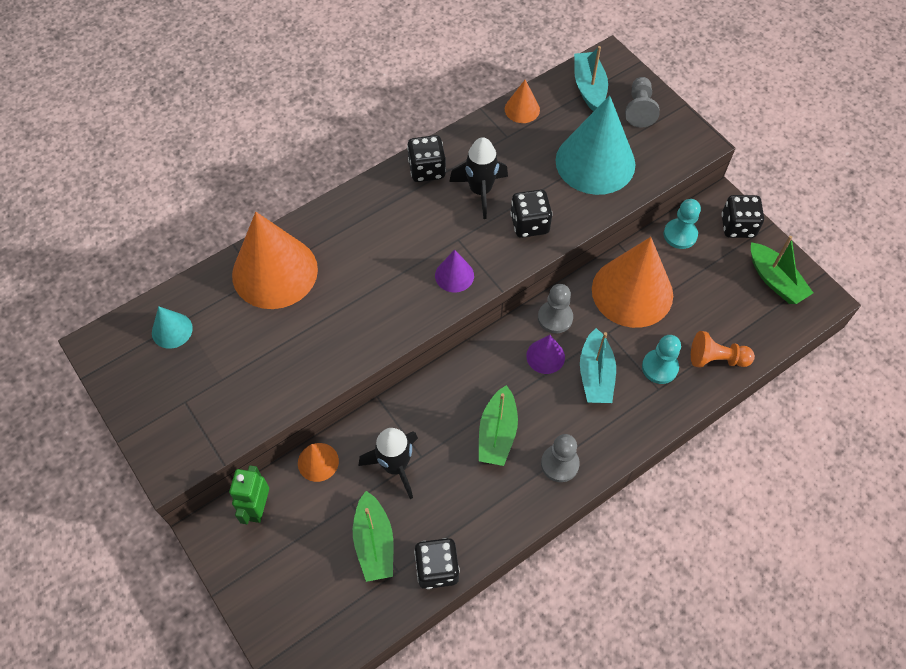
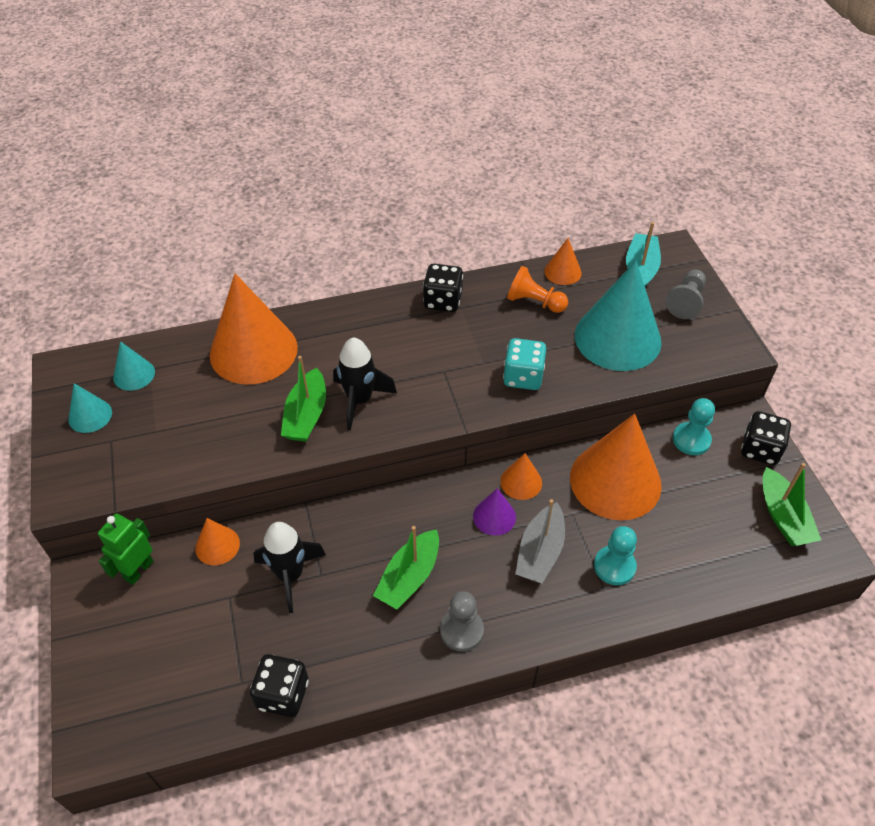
camera: 20 degrees right, 10 degrees down
(151, 384) = (90, 415): none -> turquoise cone
(374, 543) = (232, 644): green boat -> green boat (306, 415)
(454, 275) = (424, 403): purple cone -> none
(480, 191) = (486, 334): black rocket -> black rocket (360, 400)
(529, 224) = (523, 377): black dice -> turquoise dice
(555, 318) = (521, 482): grey pawn -> orange cone
(595, 375) = (540, 552): turquoise boat -> grey boat
(716, 359) = (683, 577): orange pawn -> orange pawn (534, 302)

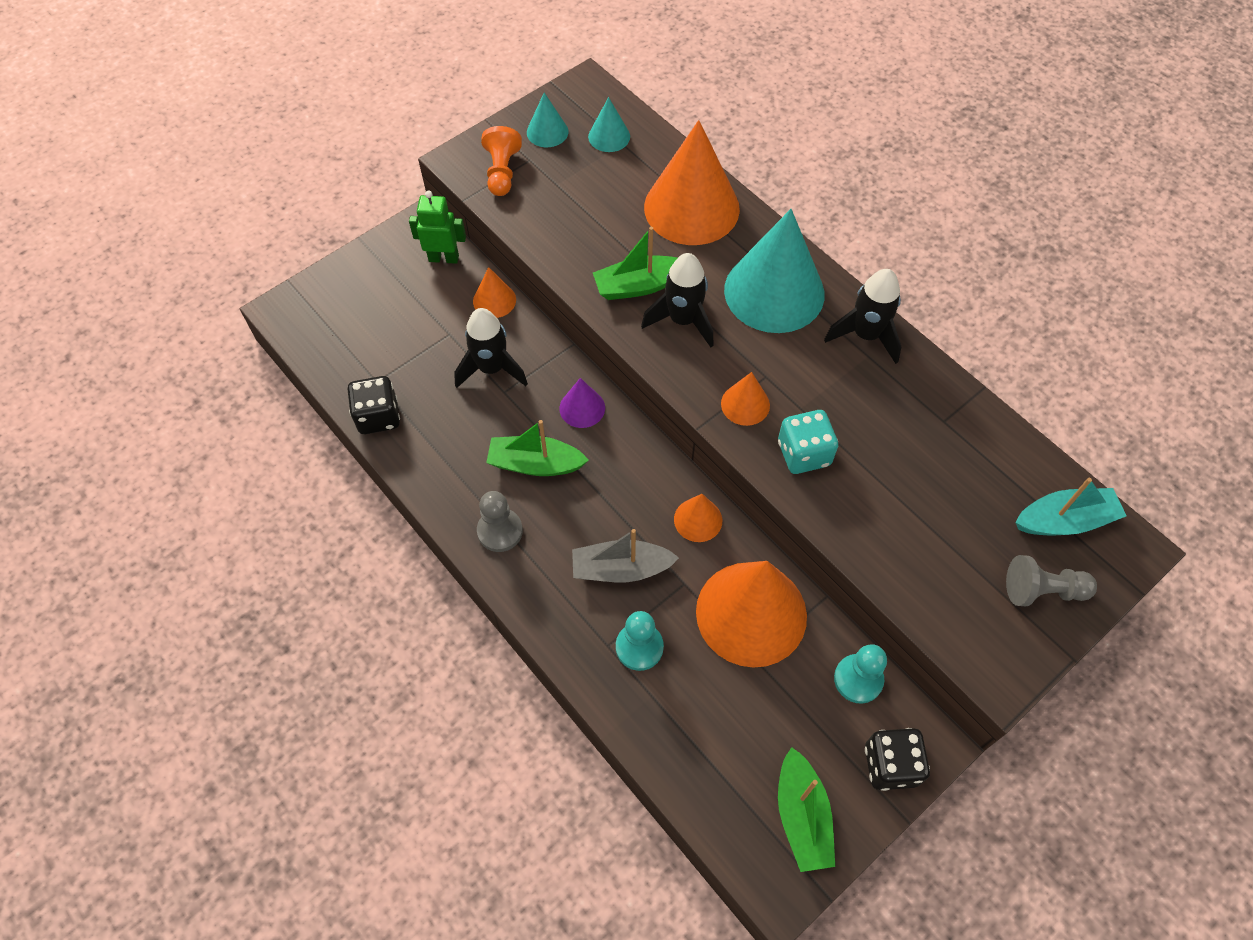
camera: 65 degrees right, 10 degrees up
(443, 301) = (866, 335): black dice -> black rocket
(494, 516) = (641, 511): purple cone -> purple cone (582, 408)
(534, 302) = (925, 424): orange pawn -> orange pawn (502, 172)
(562, 272) = (997, 436): orange cone -> orange cone (745, 404)
(617, 338) = (926, 531): turquoise cone -> turquoise cone (774, 292)
(783, 516) = (802, 816): green boat -> green boat turned 60 degrees counterclockwise

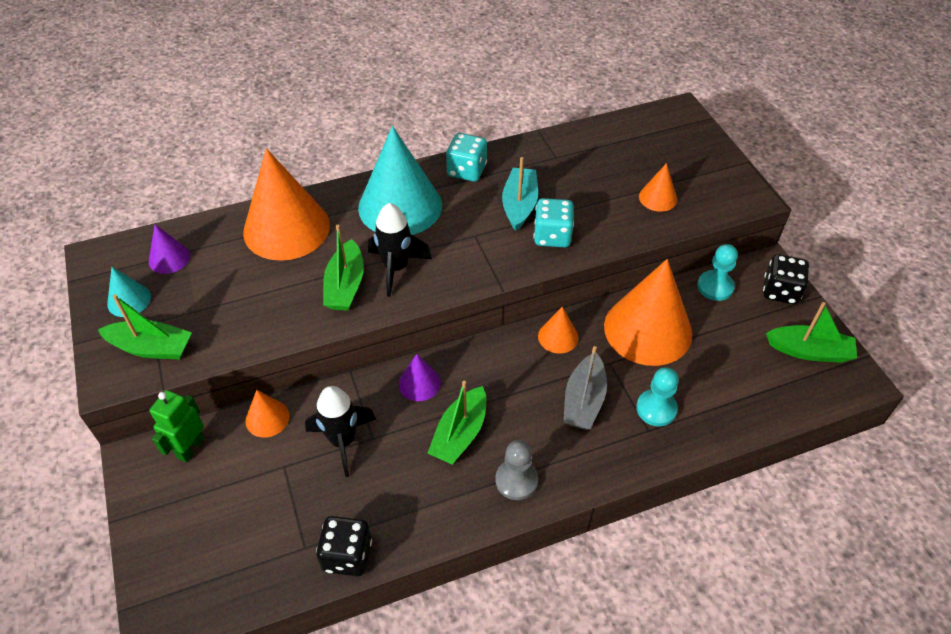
camera: 70 degrees left, 10 degrees down
(502, 172) = (151, 348): orange pawn -> green boat
(609, 136) = (169, 258): turquoise cone -> purple cone
(745, 404) = (494, 255): orange cone -> orange cone (658, 198)
(866, 335) = (466, 170): black rocket -> turquoise dice
(1042, 590) = (698, 158): grey pawn -> none
(1064, 520) = (652, 130): turquoise boat -> turquoise boat (519, 205)

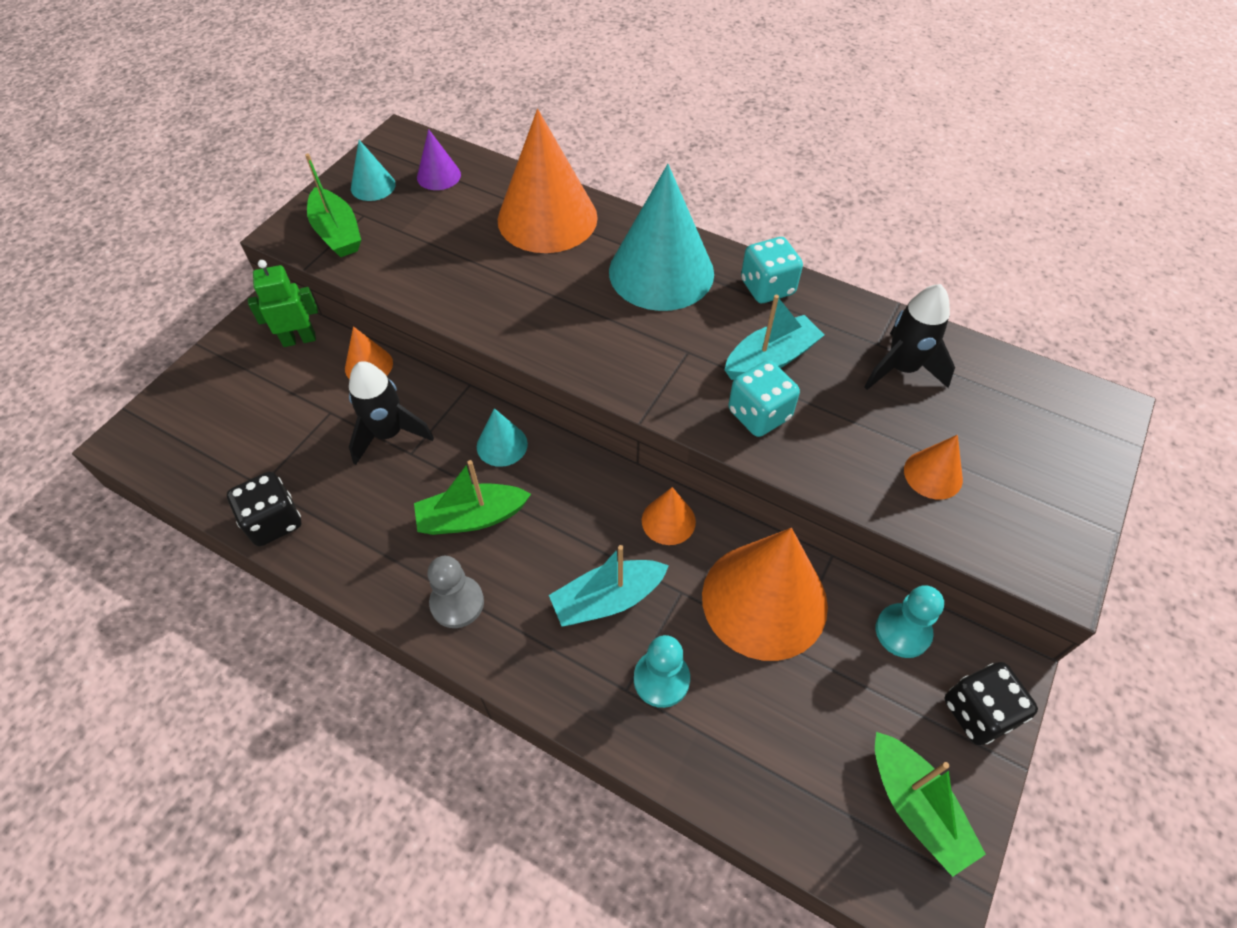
camera: 50 degrees right, 5 degrees up
(345, 285) = (522, 302): green boat -> none
(396, 268) = (581, 322): black rocket -> black rocket (901, 369)
(419, 383) = (502, 445): purple cone -> turquoise cone
(583, 400) = (607, 599): grey boat -> turquoise boat

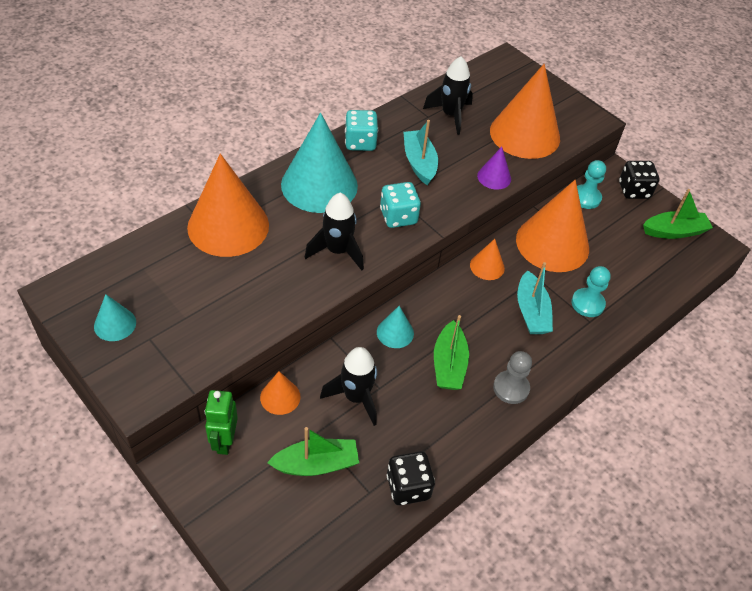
camera: 75 degrees left, 5 degrees down
(337, 233) = (162, 360): green boat -> green boat (316, 464)
(438, 176) = (132, 277): purple cone -> purple cone (494, 177)
(556, 321) = (337, 251): none -> black rocket
(759, 414) = (458, 183): turquoise dice -> turquoise dice (398, 217)
(933, 474) = (525, 134): orange cone -> orange cone, size x2.18

